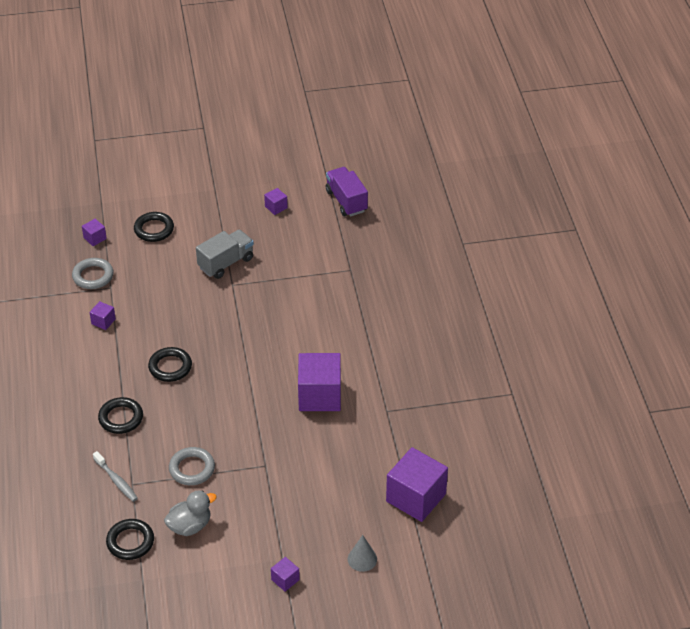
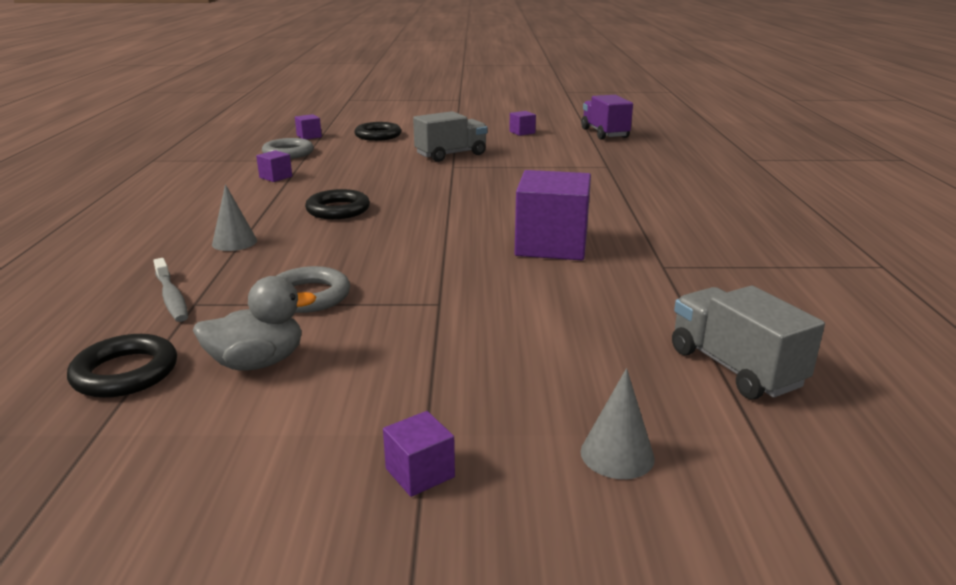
camera: 10 degrees right, 20 degrees down
(121, 418) = (234, 242): black ring -> grey cone
(416, 497) = (734, 368): purple cube -> grey truck

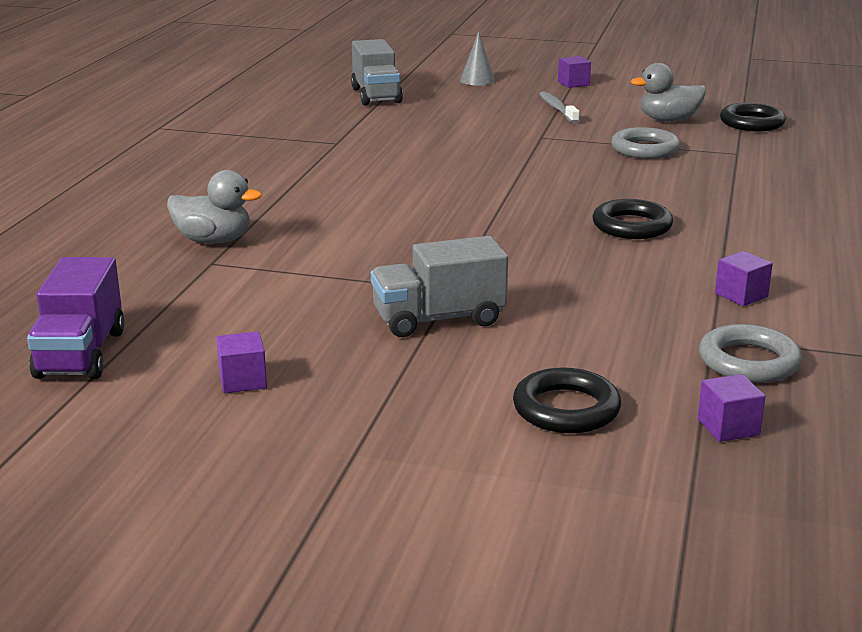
camera: 165 degrees left, 0 degrees up
(171, 298) = (759, 158): grey toothbrush -> grey toothbrush (557, 109)
(234, 242) = (737, 198): grey cone -> none
(551, 245) = (414, 166): purple cube -> none
(626, 176) = (213, 240): none -> grey duck

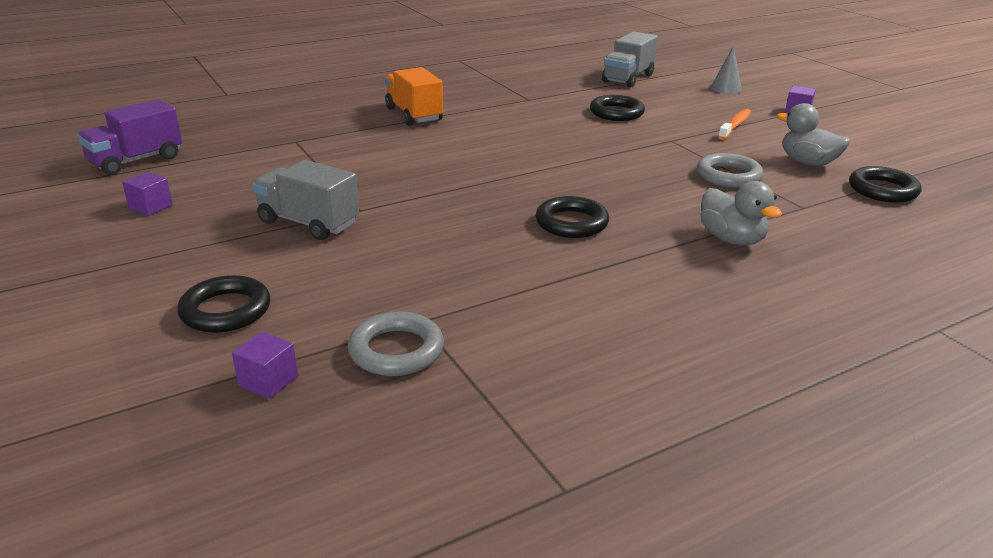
camera: 45 degrees right, 5 degrees up
(213, 240) = (326, 130): grey duck -> grey duck (731, 239)
(265, 194) = (414, 114): none -> orange truck
(444, 129) = (616, 113): none -> black ring
(557, 109) = (735, 125): grey toothbrush -> orange toothbrush
(741, 295) = (517, 305): purple cube -> none

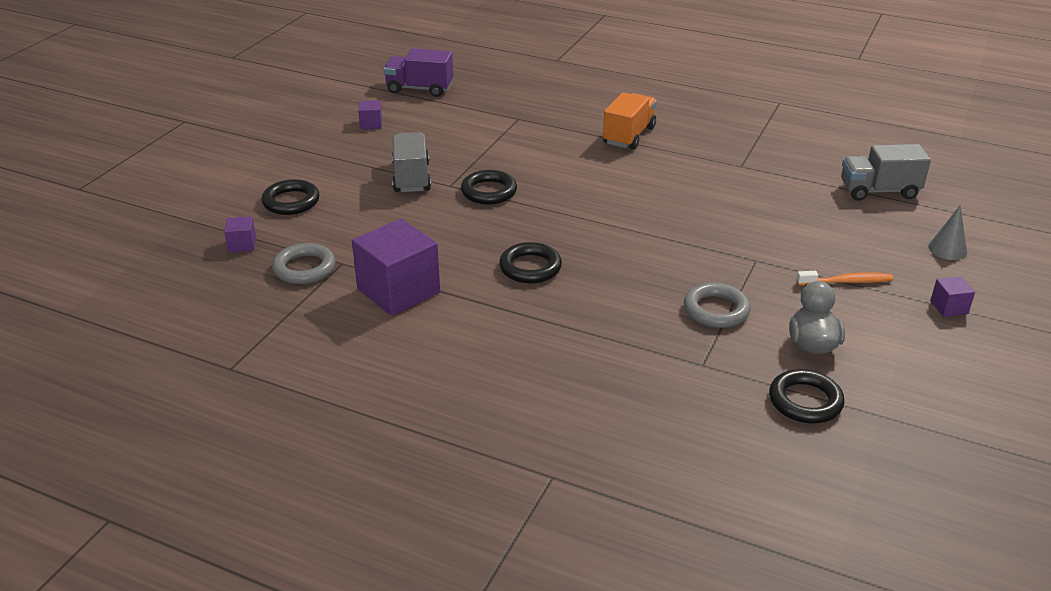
camera: 55 degrees right, 5 degrees up
(527, 304) = (398, 291): none -> purple cube
(616, 113) = (777, 214): black ring -> black ring (489, 192)
(731, 239) = (591, 344): grey duck -> none

